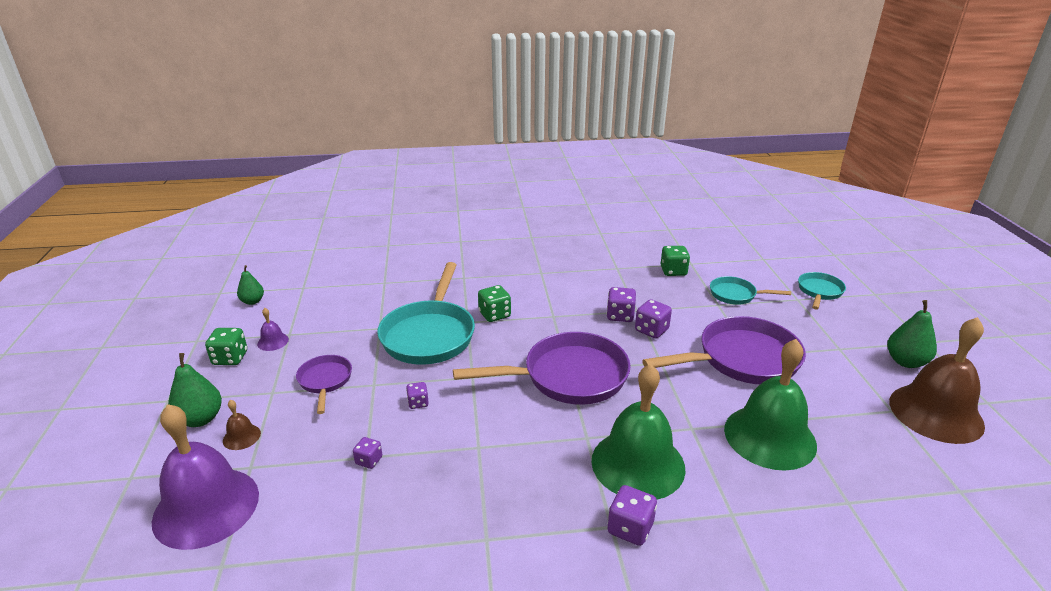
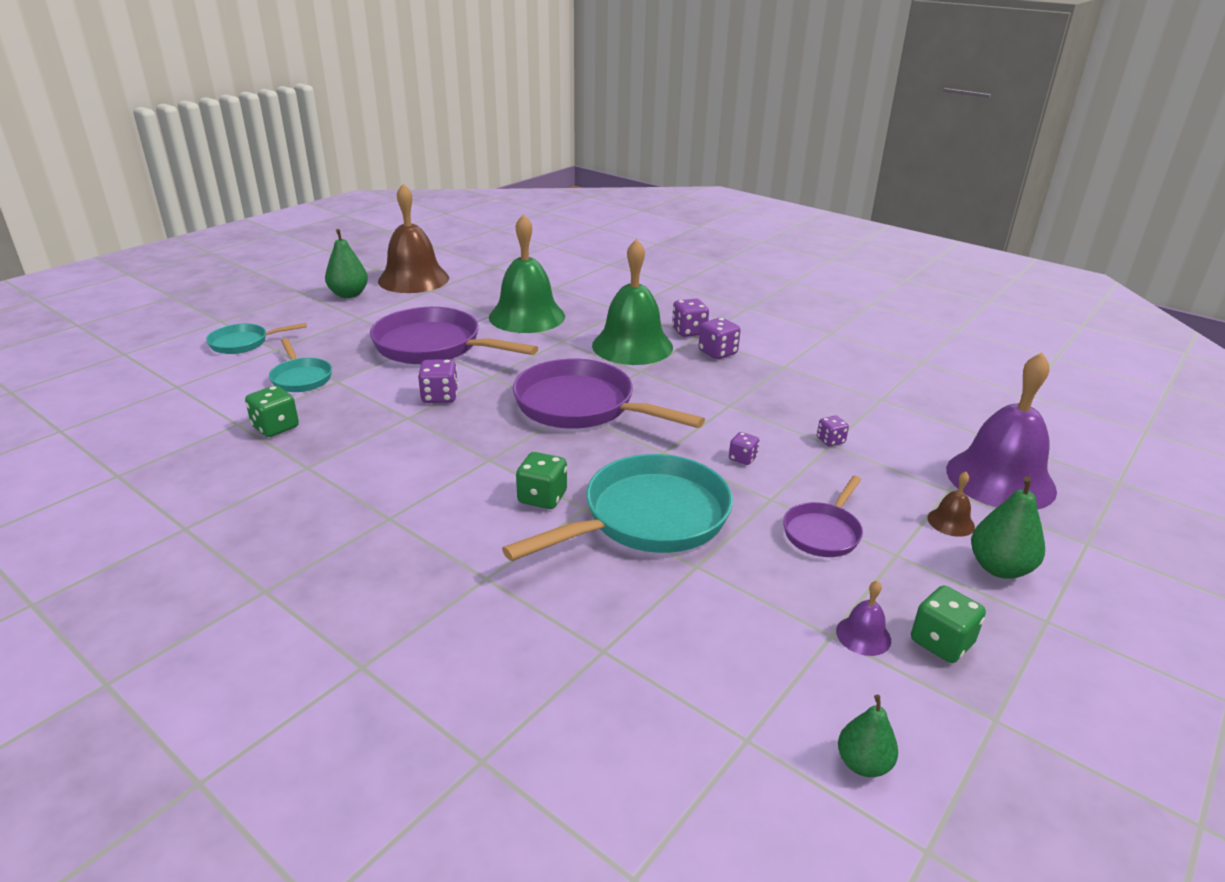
camera: 135 degrees left, 0 degrees up
(620, 316) = (433, 421): purple dice -> purple dice (717, 352)

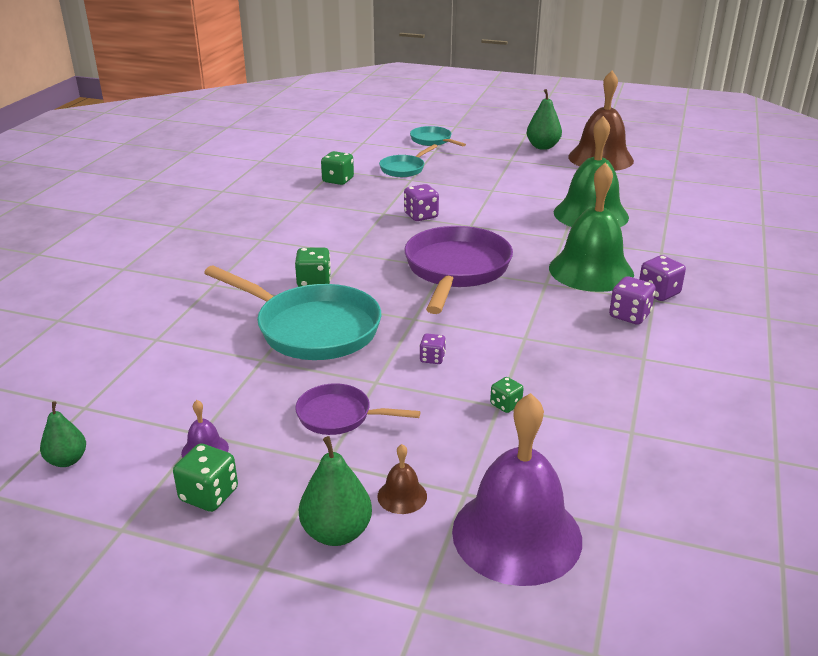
camera: 70 degrees right, 0 degrees up
(434, 346) = (494, 195): purple pan -> none
(830, 441) = (505, 405): purple dice -> green dice

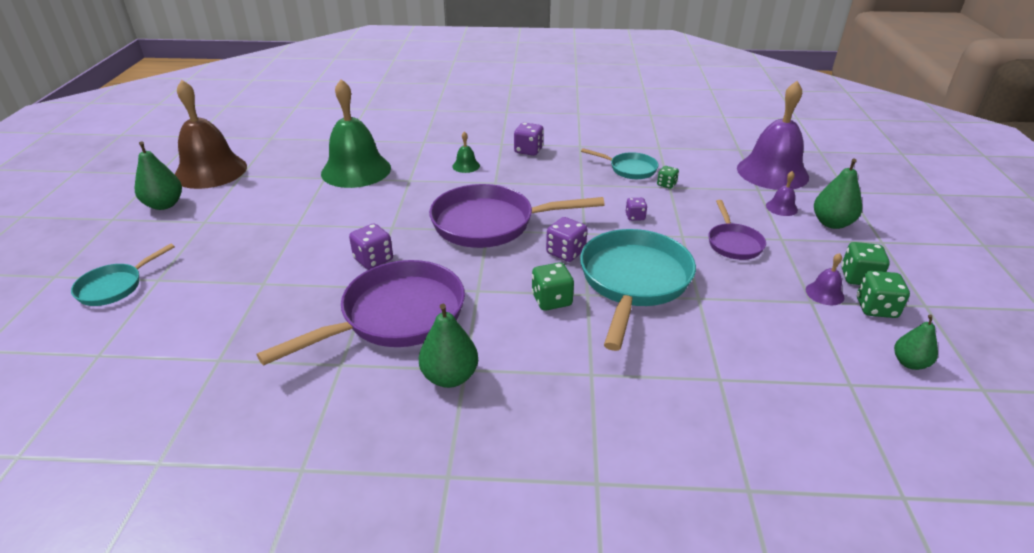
camera: 105 degrees left, 5 degrees up
(258, 233) = (450, 377): none -> green pear
(338, 180) = (262, 346): green dice -> green dice (876, 308)
(338, 220) = (396, 316): none -> purple pan
(402, 496) = (781, 207): brown bell -> purple bell
(404, 169) = (224, 294): turquoise pan -> turquoise pan (629, 169)
(591, 270) = (466, 166): green bell -> green bell, size x0.41
(658, 293) = (490, 142): purple dice -> purple dice (565, 252)

